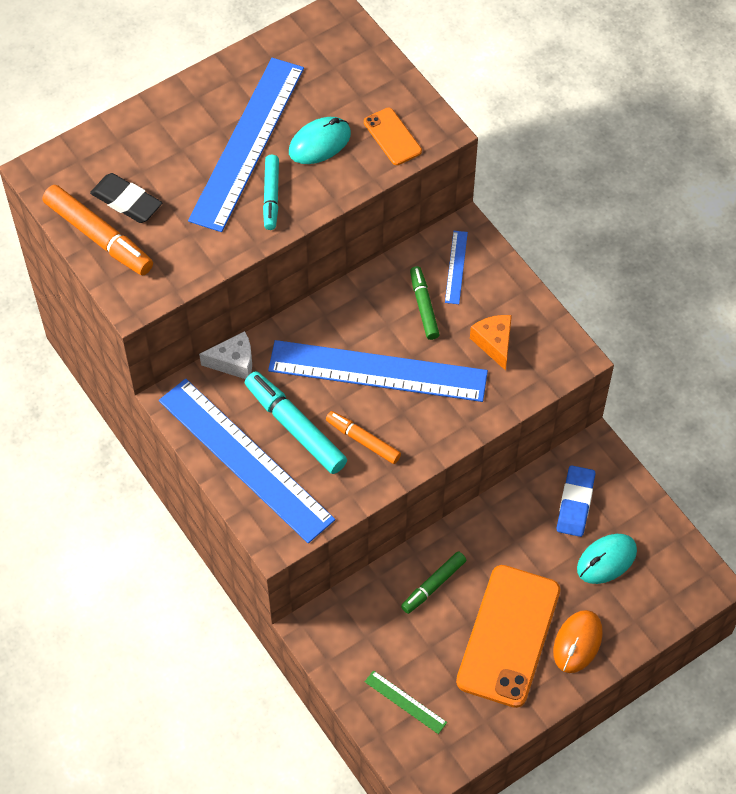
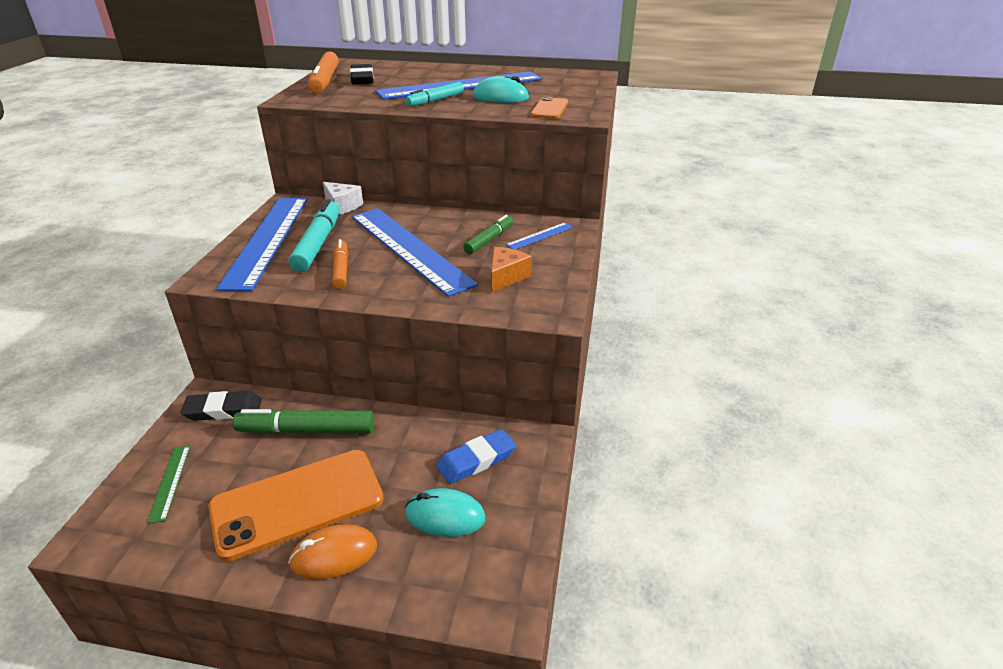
camera: 45 degrees right, 25 degrees down
(347, 626) = (223, 410): none -> black eraser
(434, 585) = (307, 431): green marker -> green marker, size x1.61

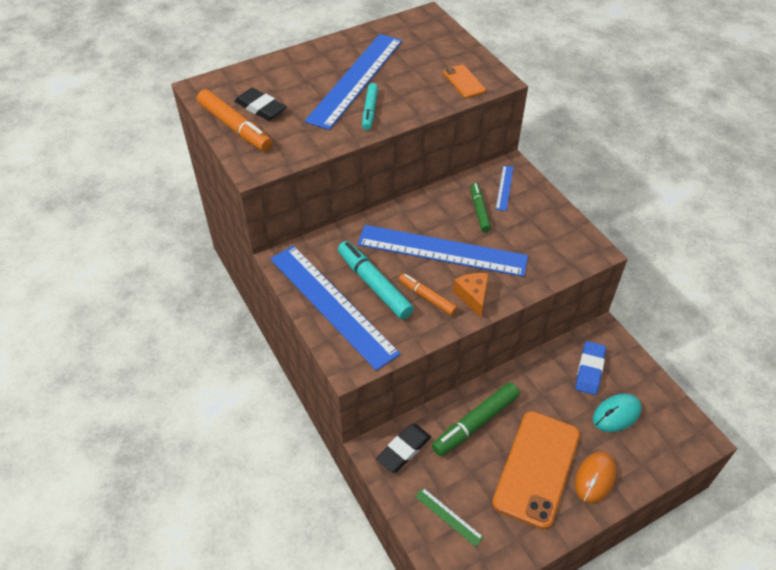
camera: 40 degrees left, 15 degrees up
(342, 206) = (331, 237): white cheese -> none
(500, 97) = (409, 82): turquoise mouse -> none
(506, 277) = (533, 238): orange cheese -> orange cheese (473, 297)

